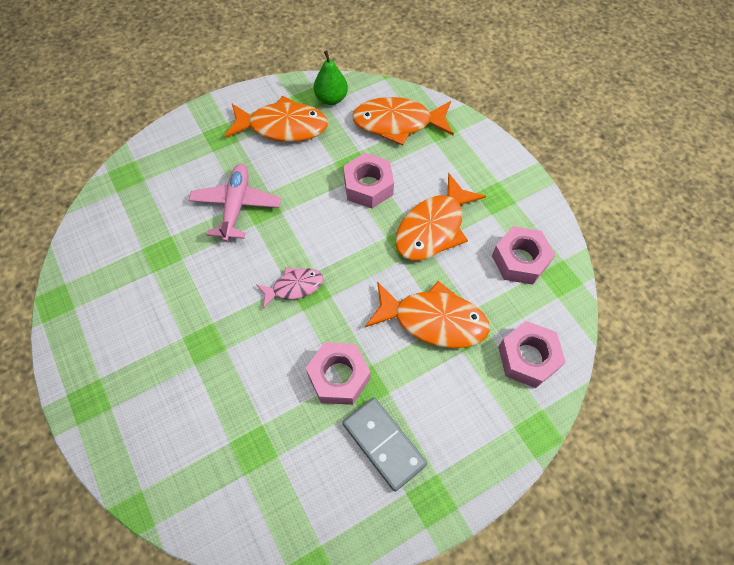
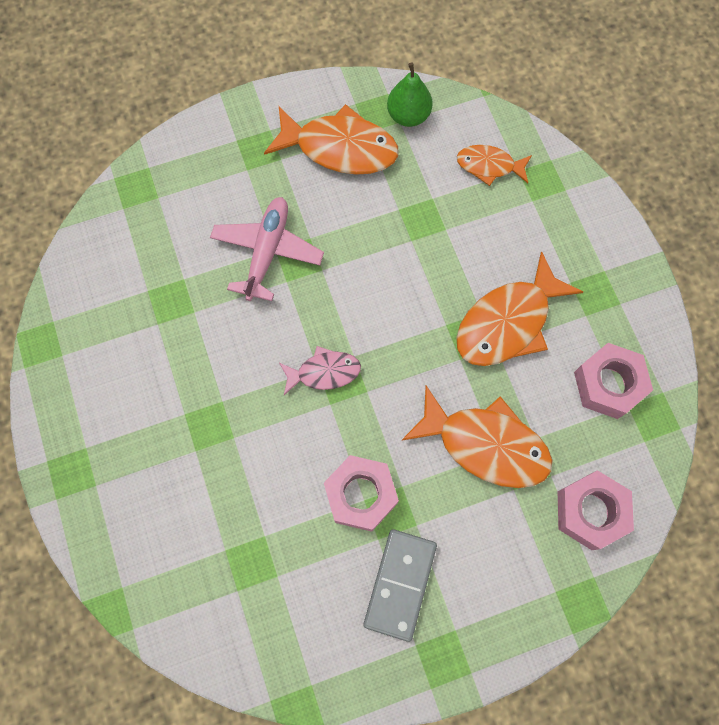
camera: 10 degrees right, 10 degrees up
(368, 186) = (436, 251): pink nut -> none
(384, 443) = (400, 584): grey domino -> grey domino turned 45 degrees clockwise
(398, 123) = (489, 166): orange fish -> orange fish, size x0.57

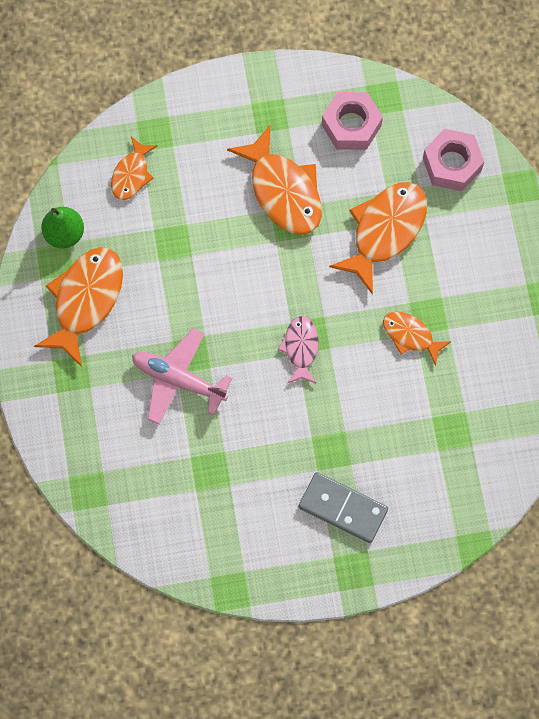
camera: 80 degrees left, 0 degrees up
(361, 495) = (410, 336): pink nut -> orange fish
(400, 584) = (486, 318): grey domino -> grey domino (343, 508)

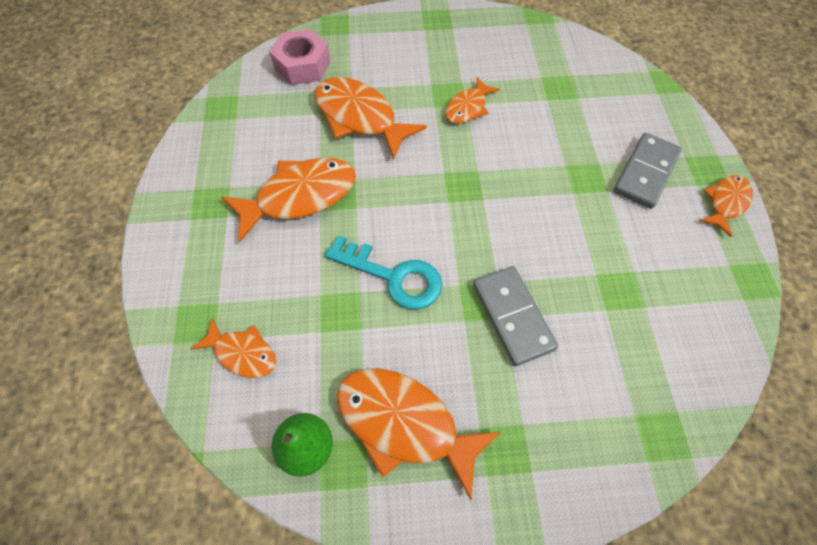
camera: 85 degrees left, 10 degrees down
(178, 380) = (513, 316): pink plane -> grey domino
(208, 280) = (393, 276): none -> turquoise key
(301, 348) = (478, 194): pink fish -> none
(313, 580) = (725, 203): none -> orange fish
(351, 125) = (242, 134): pink nut -> none

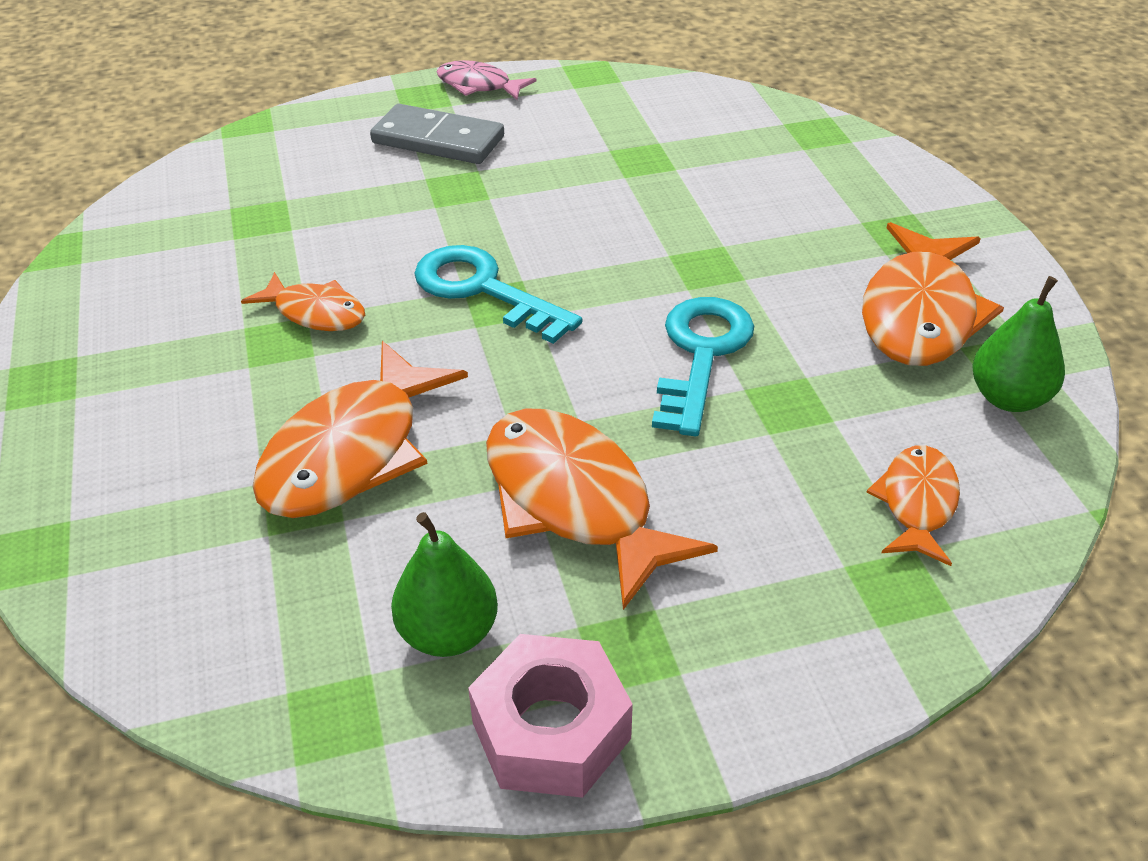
camera: 100 degrees left, 20 degrees down
(243, 143) = (448, 633): none -> green pear
(302, 65) = (182, 583): pink nut -> pink nut (551, 730)
(475, 179) = (483, 290): none -> turquoise key
(513, 316) = (718, 237): grey domino -> none
(725, 203) = (478, 85): orange fish -> pink fish

